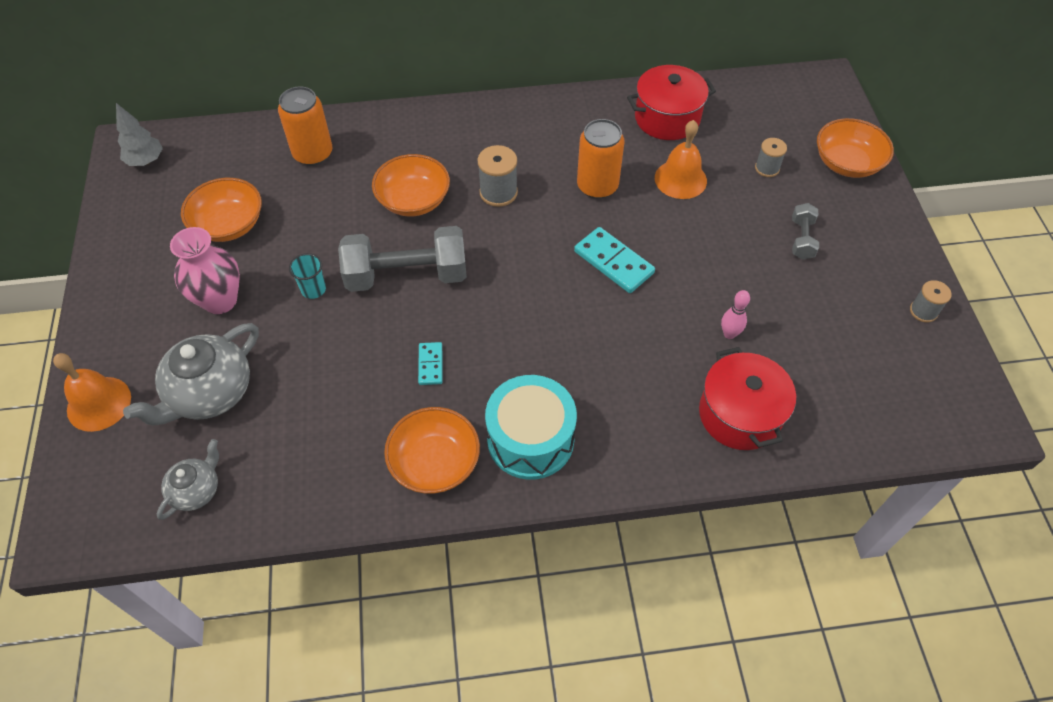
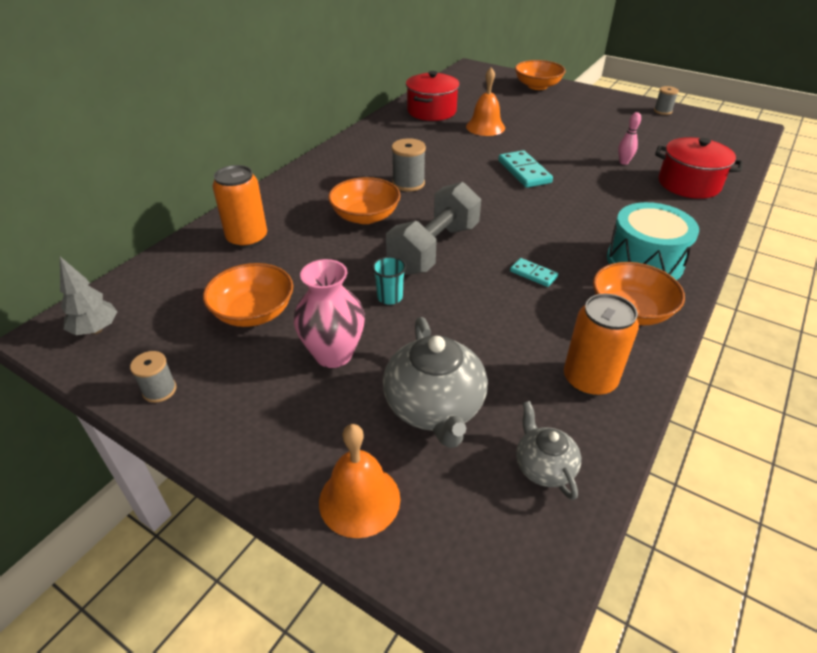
camera: 50 degrees left, 15 degrees down
(597, 186) = (453, 151): orange can -> orange can (589, 380)
(613, 262) = (524, 172): turquoise domino -> turquoise domino turned 75 degrees clockwise
(767, 168) = (512, 104): grey spool -> grey spool (159, 390)
(801, 239) = (576, 117): grey dumbbell -> none

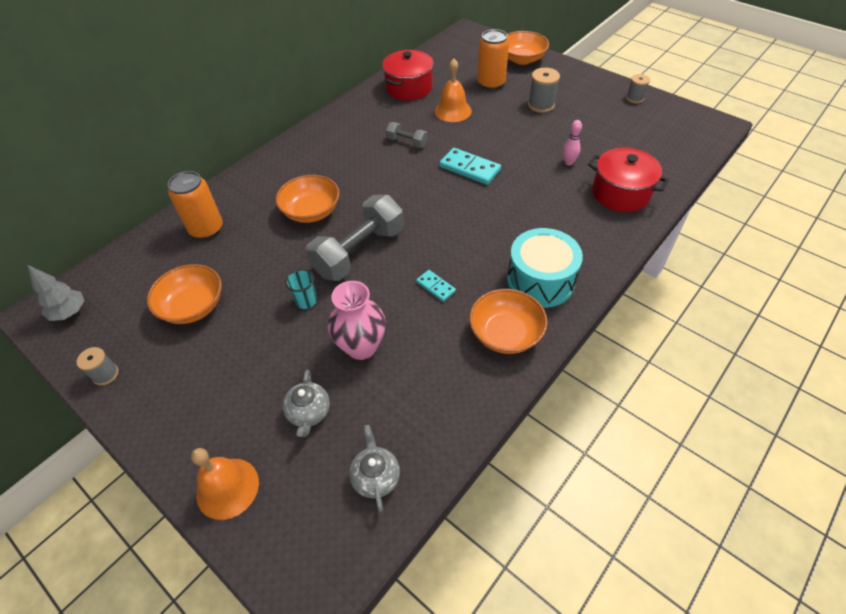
camera: 10 degrees right, 10 degrees up
(333, 354) = (245, 354): pink vase -> pink vase (361, 347)
(408, 183) = (360, 176): grey spool -> grey spool (541, 105)
(435, 407) = (309, 412): grey teapot -> grey teapot, size x0.56
(448, 153) = (407, 142): none -> grey dumbbell
(524, 172) = (469, 168): turquoise domino -> turquoise domino turned 45 degrees counterclockwise
(589, 380) = (443, 400): orange can -> orange can (491, 83)

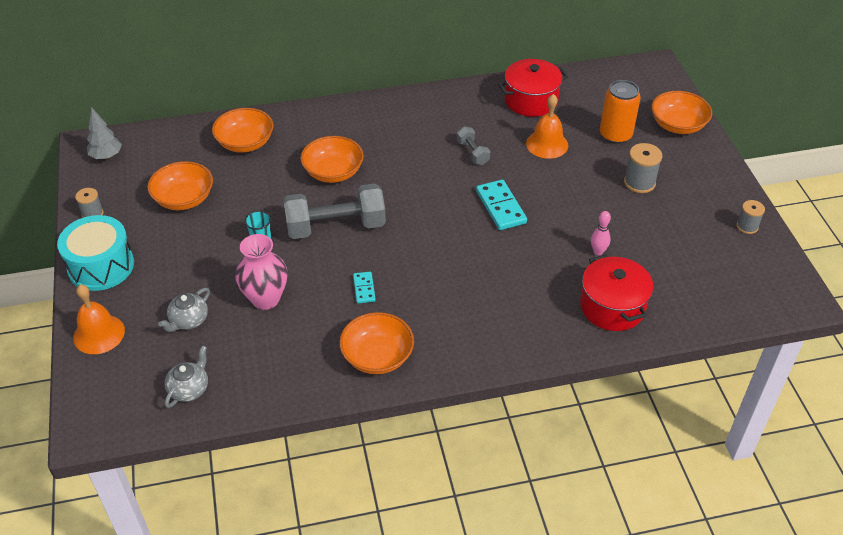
camera: 35 degrees right, 5 degrees down
(206, 229) = (245, 143): orange can -> orange bowl
(540, 281) = (451, 335): turquoise drum -> turquoise drum (101, 266)

